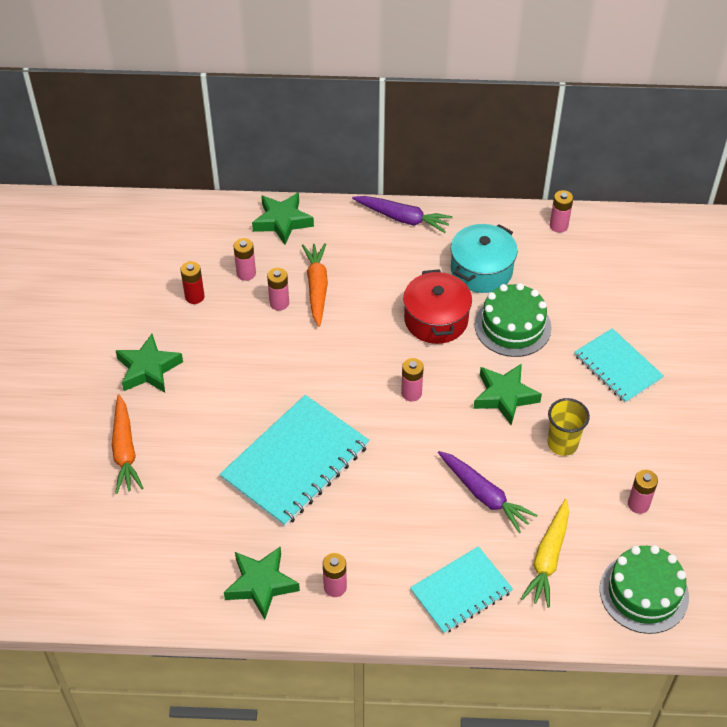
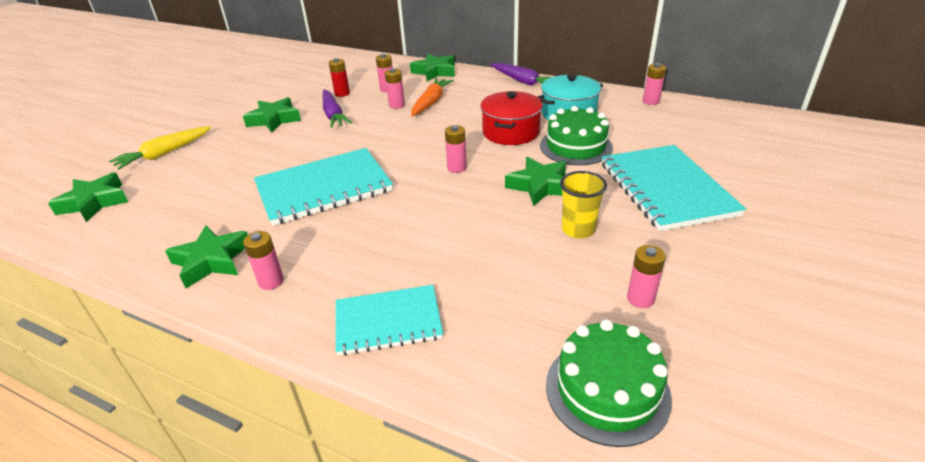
camera: 25 degrees right, 15 degrees down
(63, 556) = (94, 202): none -> green star
(125, 450) = (210, 155): orange carrot -> none
(484, 495) = (471, 249): purple carrot -> purple carrot (333, 115)
(548, 558) = (504, 319): yellow carrot -> yellow carrot (164, 153)
(618, 367) = (666, 189): turquoise notebook -> turquoise notebook, size x1.60

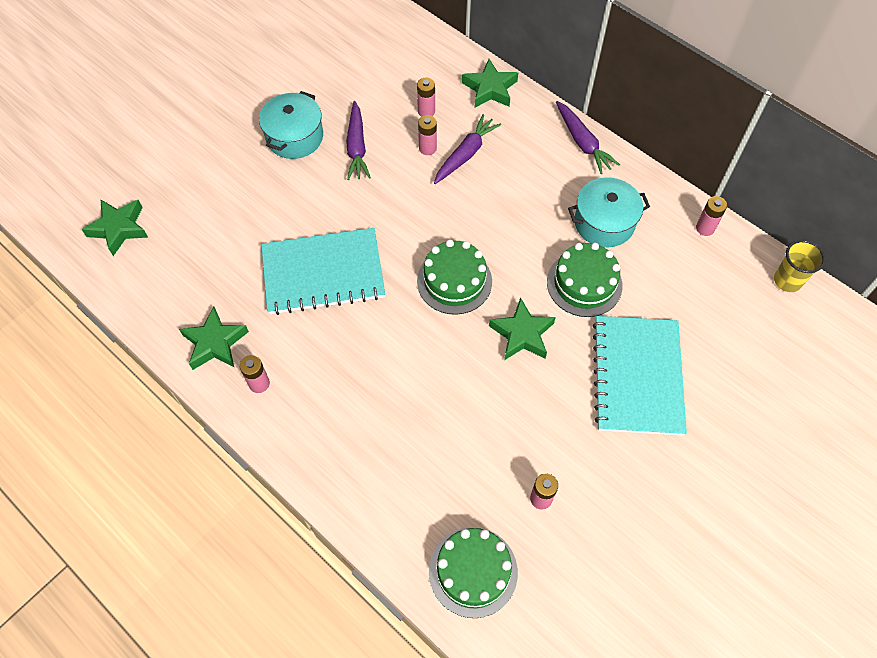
camera: 15 degrees right, 25 degrees up
(164, 153) = (181, 167): yellow carrot -> none
(274, 119) = (294, 137): green star -> turquoise pot
(342, 93) = (375, 105): red battery -> none
(388, 321) = (340, 457): turquoise notebook -> none
(431, 102) = (466, 154): orange carrot -> purple carrot
(456, 168) = (454, 281): pink battery -> green cake
(511, 132) = (529, 237): red pot -> none
(578, 229) = (529, 404): yellow cup -> yellow cup (787, 281)

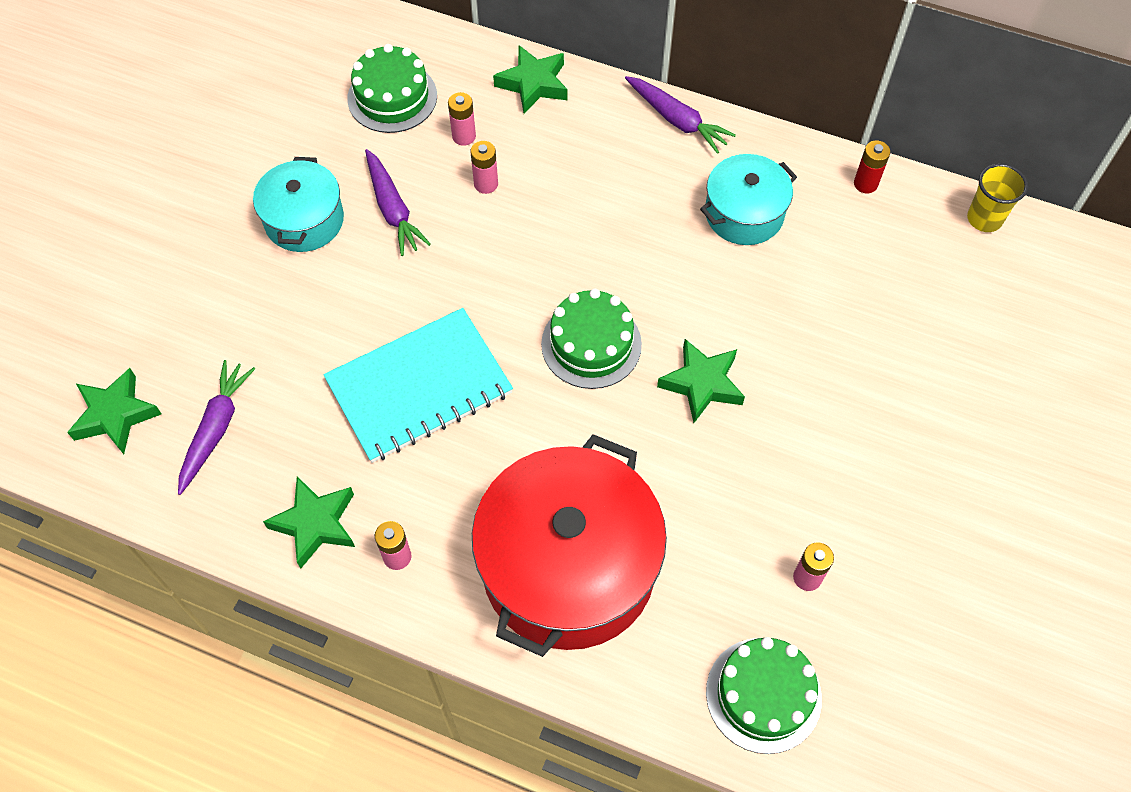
camera: 20 degrees left, 0 degrees up
(372, 431) = (568, 567): none -> red pot
(466, 154) = (538, 177): purple carrot -> purple carrot (216, 429)
(584, 283) = (751, 297): green cake -> green cake (392, 97)
(637, 376) = (859, 390): turquoise notebook -> none
(705, 228) = (865, 184): pink battery -> red battery

